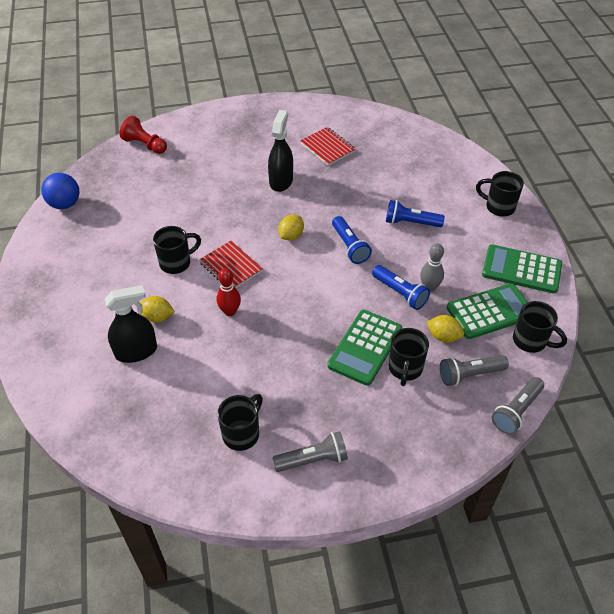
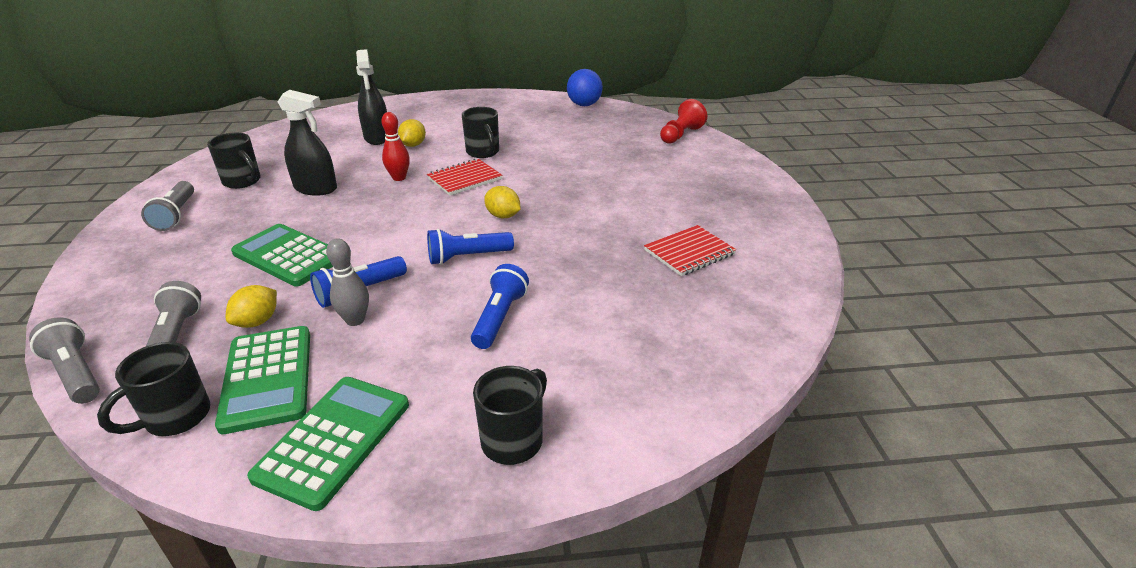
camera: 95 degrees right, 15 degrees down
(281, 181) = (611, 213): black spray bottle -> black spray bottle (316, 188)
(405, 369) = (233, 282): black mug -> none

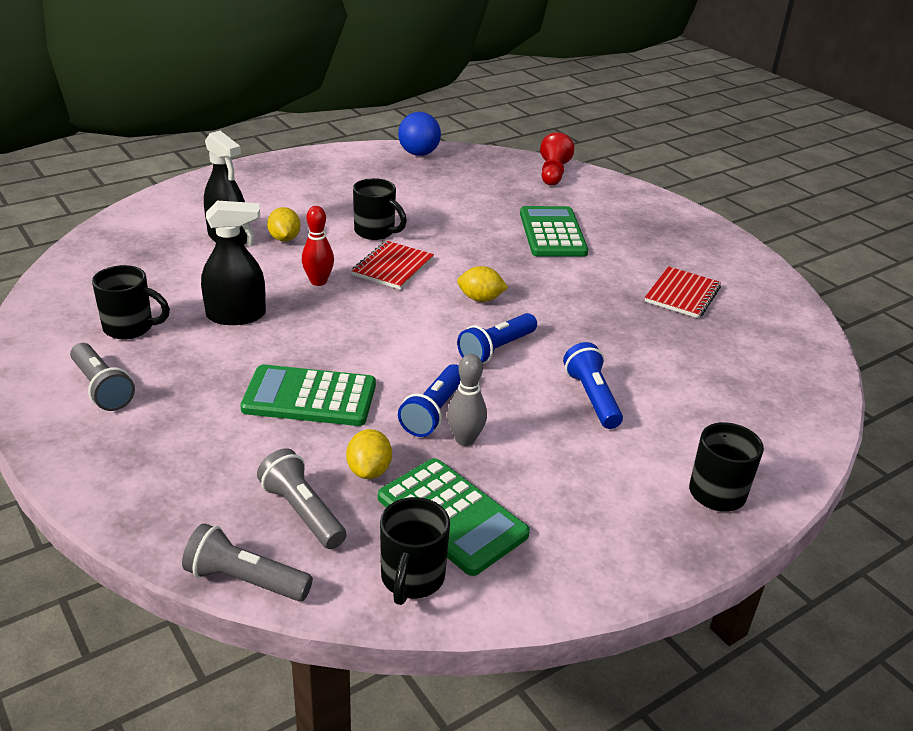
camera: 30 degrees left, 0 degrees up
(334, 440) = (579, 543): green calculator -> green calculator (552, 233)

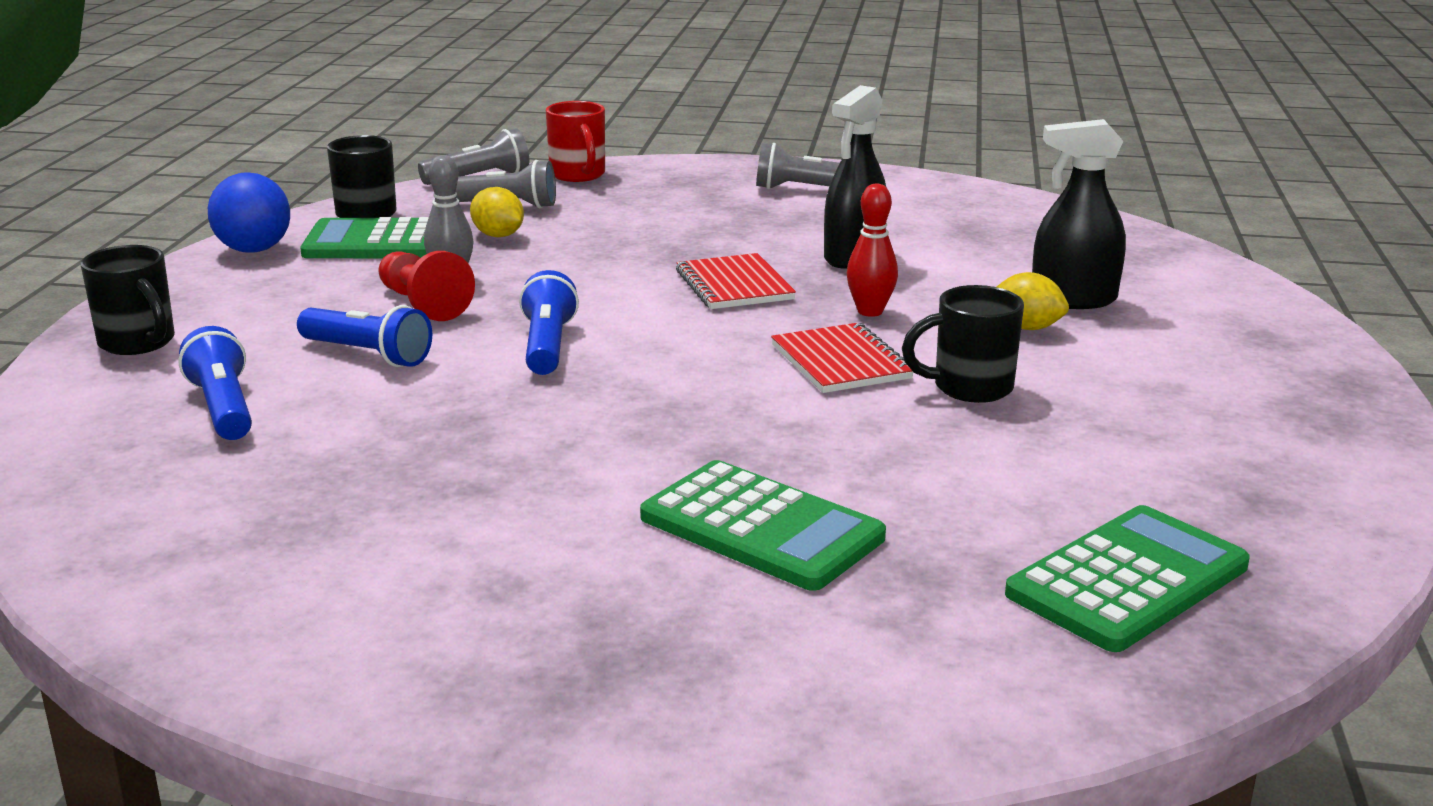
camera: 135 degrees right, 10 degrees down
(130, 328) = (901, 216): black mug -> none
(175, 523) = (578, 175): none -> red mug
(309, 397) = (643, 245): green calculator -> green calculator (1128, 580)
(418, 154) = (1310, 554): blue ball -> blue ball (254, 250)
(434, 412) = (515, 281): blue flashlight -> blue flashlight (223, 408)
(480, 299) = (666, 382): yellow lemon -> none
(553, 173) = (1034, 679): red pawn -> red pawn (423, 304)
(682, 295) = (392, 535): red notebook -> red notebook (734, 285)

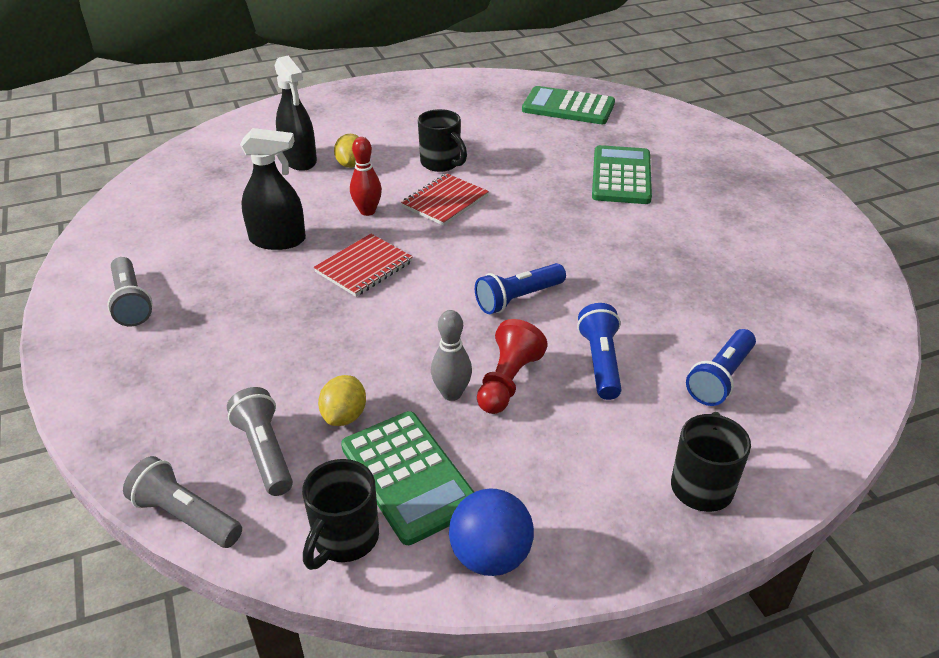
camera: 120 degrees left, 15 degrees up
(578, 175) = (144, 447): red mug -> none

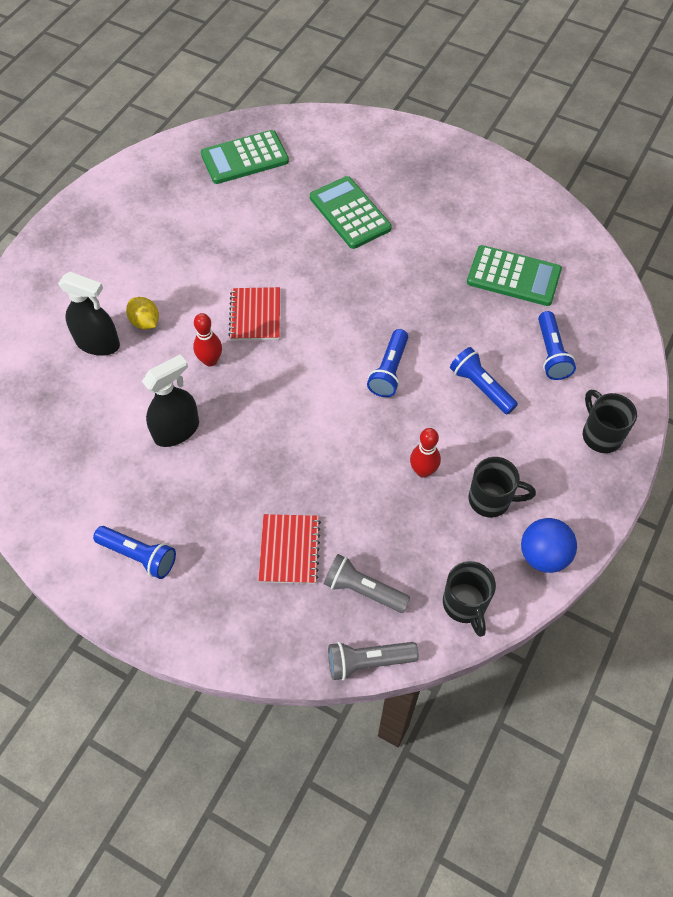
camera: 40 degrees left, 20 degrees up
(131, 302) = (139, 555): grey flashlight -> blue flashlight
(344, 416) = (380, 532): yellow lemon -> none
(364, 267) = (265, 412): red notebook -> red notebook (289, 550)
(408, 476) = (457, 542): green calculator -> green calculator (513, 276)
(441, 163) = (212, 278): black mug -> black mug (491, 500)
(451, 393) = (423, 471): grey bowling pin -> red bowling pin
(507, 381) = (445, 439): red pawn -> none

